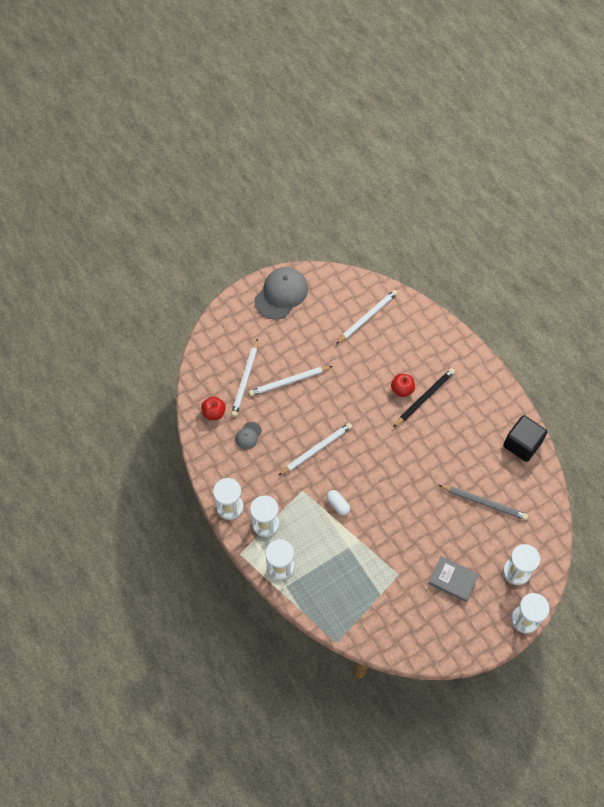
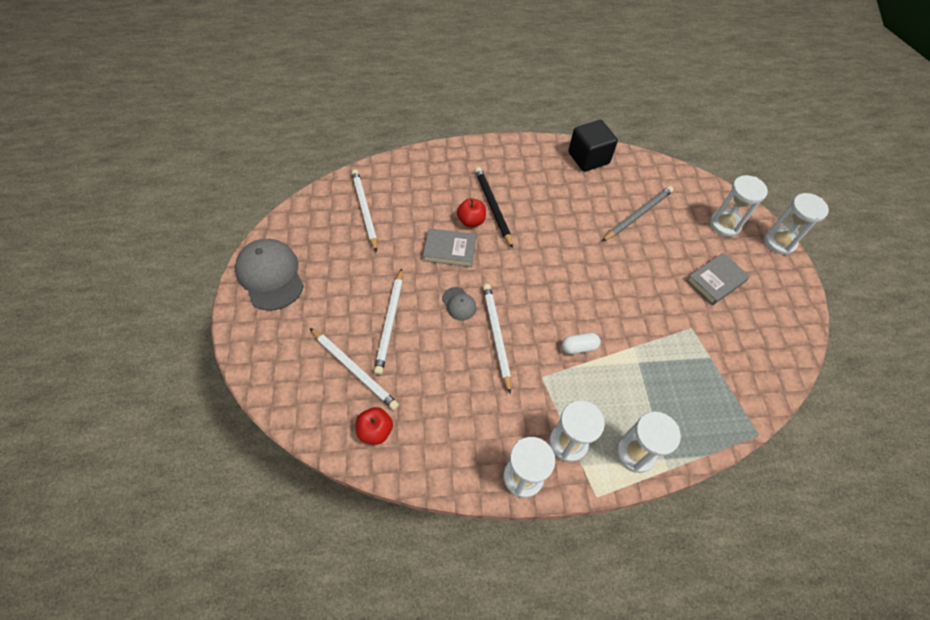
camera: 65 degrees left, 5 degrees down
(248, 435) = (434, 403): grey cap -> grey cap (459, 304)
(367, 388) = (449, 250): none -> grey book

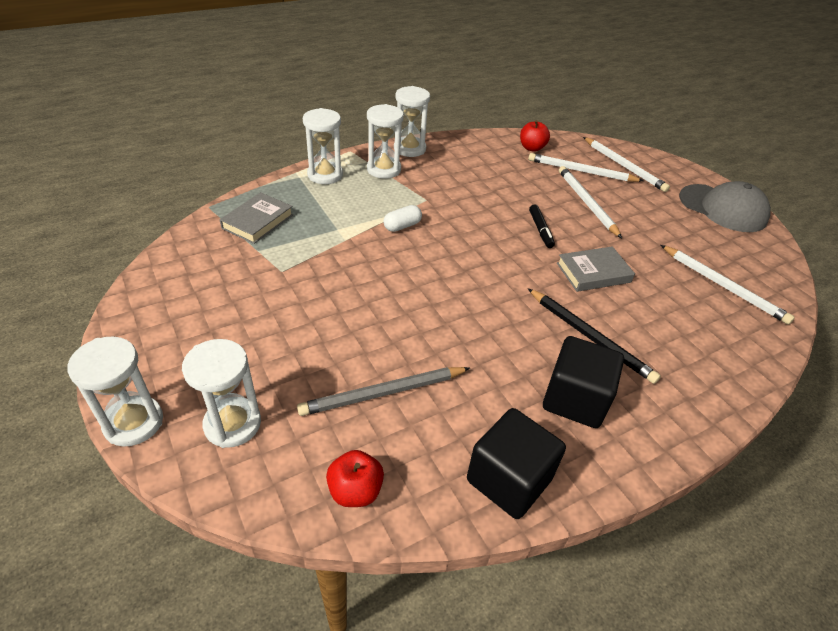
camera: 155 degrees right, 15 degrees down
(459, 304) = (540, 230): grey cap -> black marker
(471, 221) = (600, 311): red apple -> red apple (355, 491)
(496, 336) = (486, 216): white pencil -> white pencil (624, 166)
(530, 178) = (575, 399): none -> black cube
(637, 215) = (383, 393): grey pencil -> grey pencil turned 45 degrees clockwise
(715, 281) = (250, 330): grey book -> grey book (258, 221)

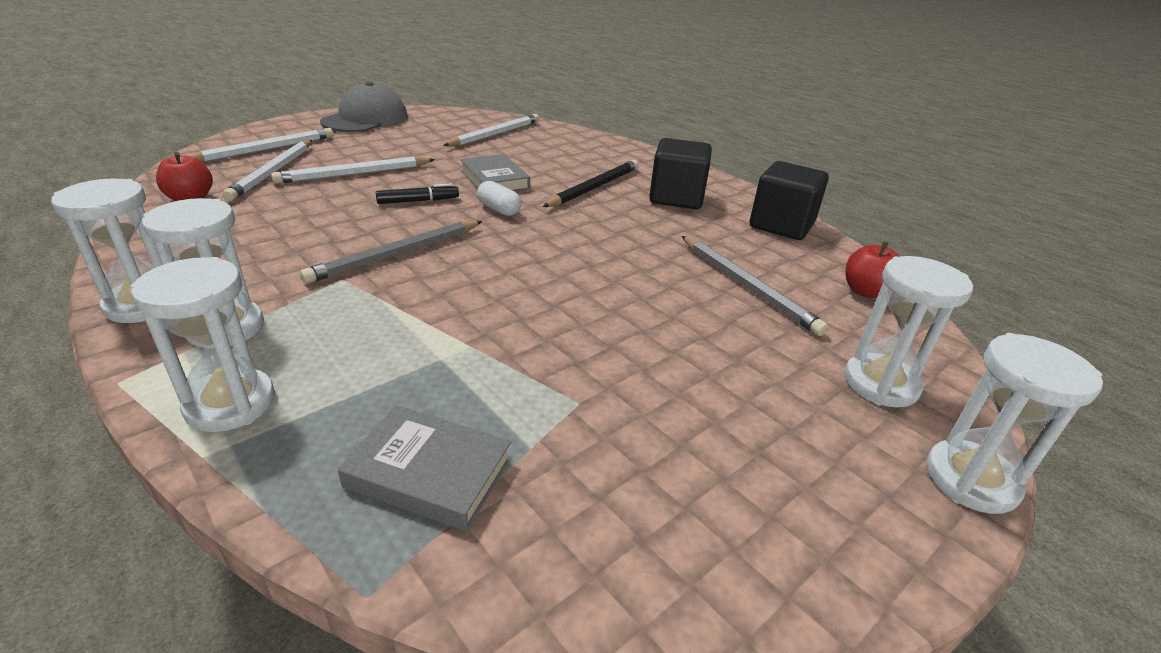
camera: 100 degrees left, 10 degrees down
(402, 226) = (423, 295): white capsule -> white capsule (499, 210)
(454, 218) = (397, 254): none -> grey pencil

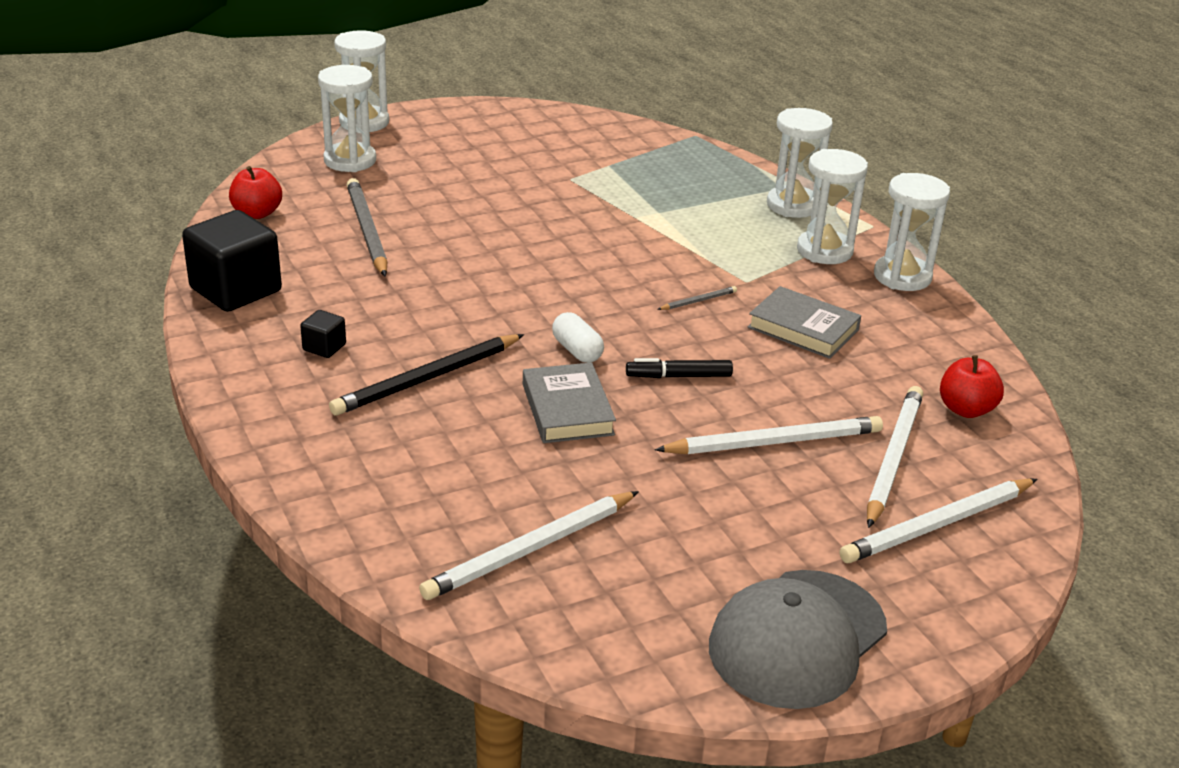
camera: 165 degrees left, 0 degrees up
(397, 254) = (698, 301): grey pencil -> grey pencil, size x0.45
(429, 472) = (667, 163): grey book -> grey book (803, 329)
(676, 198) = (324, 347): black cube -> black cube, size x0.45

